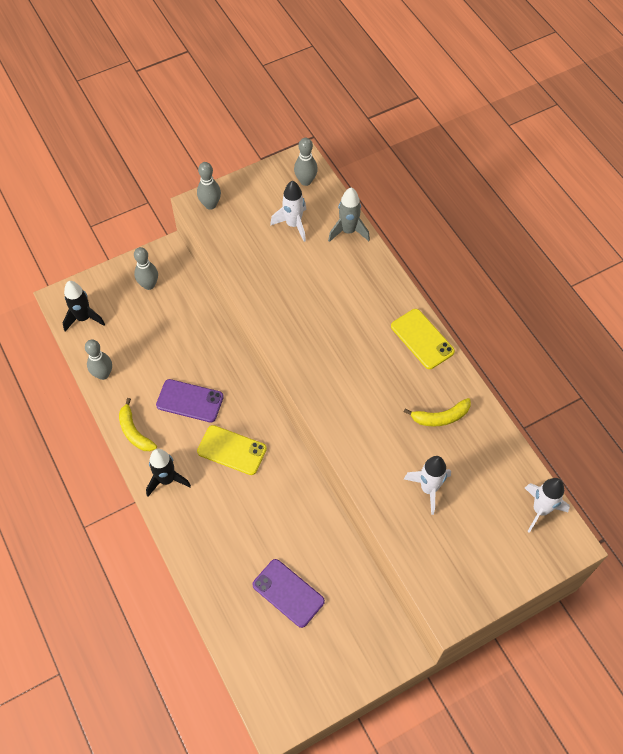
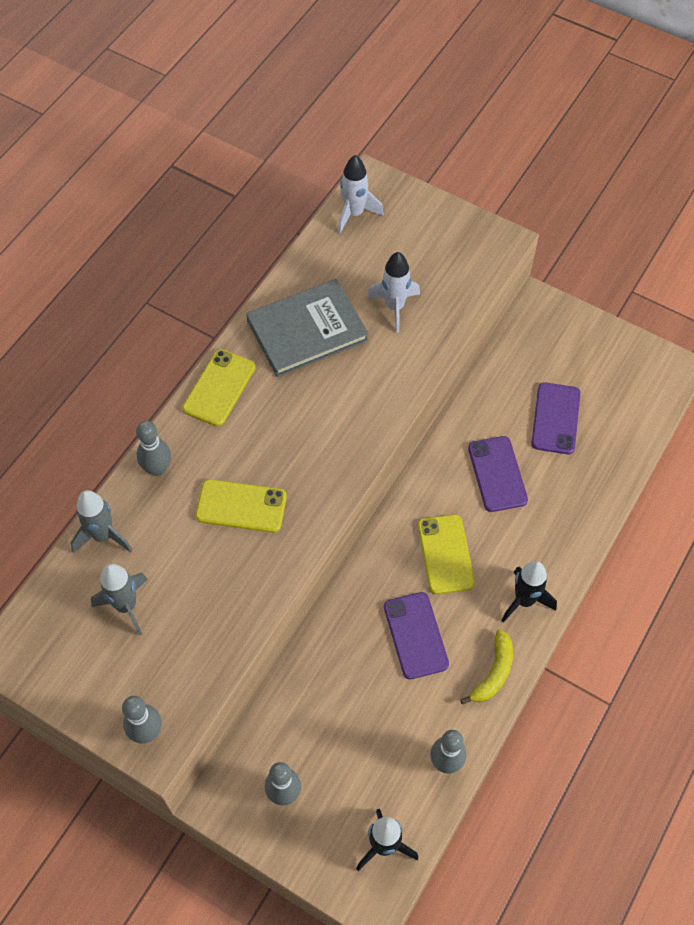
camera: 120 degrees left, 0 degrees up
(269, 520) = (497, 474): none -> purple phone
(293, 224) = (126, 606): white rocket -> grey rocket
(305, 181) = (42, 630): grey bowling pin -> grey bowling pin (157, 468)
(321, 311) = (241, 506): none -> yellow phone
(441, 417) = (307, 330): yellow banana -> grey book

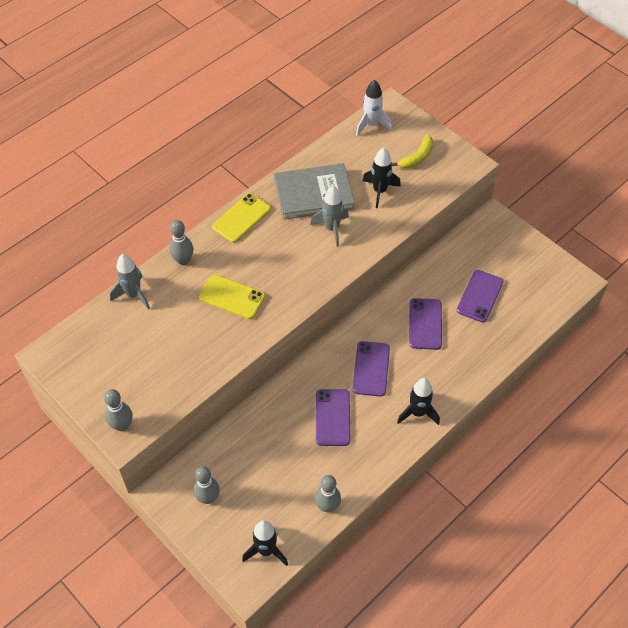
camera: 15 degrees right, 5 degrees down
(126, 606) = (134, 343): grey rocket -> grey rocket (332, 229)
(394, 307) = (379, 191): white rocket -> black rocket
(445, 554) = (371, 369): yellow phone -> purple phone
(493, 672) = (380, 455): yellow banana -> yellow banana (417, 157)

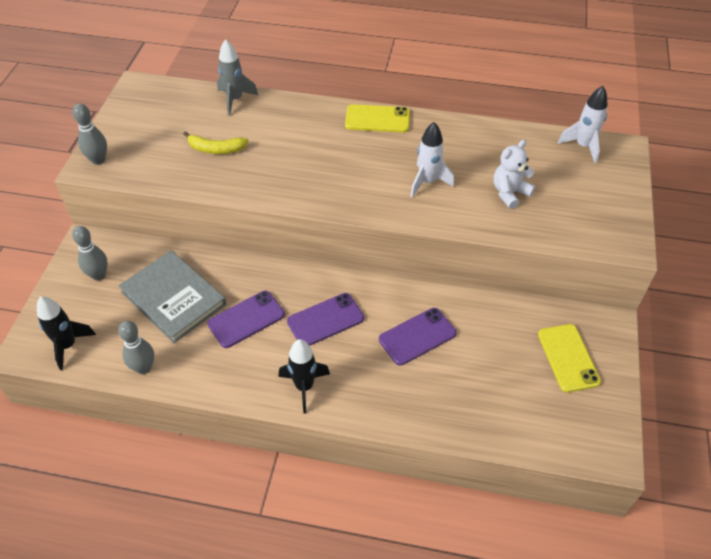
camera: 55 degrees right, 5 degrees down
(183, 260) = (297, 109): grey bowling pin -> none
(232, 297) = (285, 157): yellow phone -> yellow phone (568, 358)
(314, 194) = (455, 150): grey book -> grey book (173, 298)
(332, 229) = (427, 182): grey rocket -> white rocket
(379, 191) = (509, 193): black rocket -> white teddy bear
(417, 157) = (584, 199): yellow banana -> yellow banana (216, 149)
(480, 296) = (496, 366): purple phone -> none

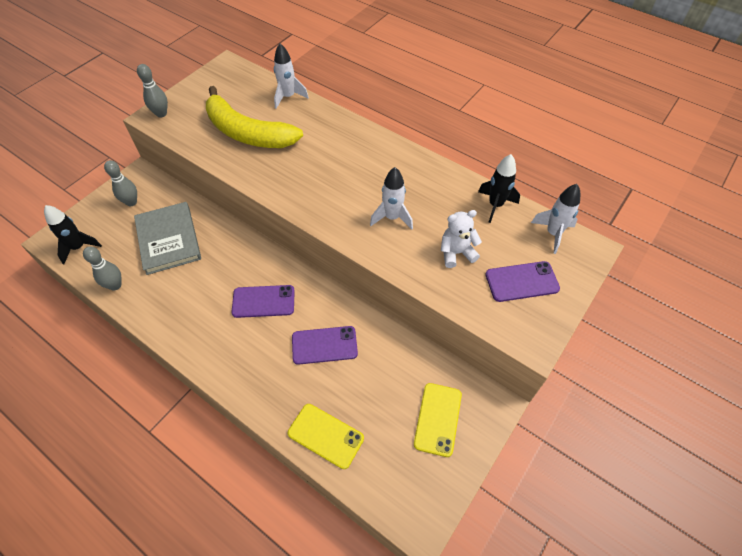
camera: 25 degrees right, 5 degrees up
(216, 149) = (247, 133): yellow banana -> yellow banana, size x2.17
(235, 100) = (288, 97): grey rocket -> white rocket
(246, 319) = (207, 277): purple phone -> purple phone (521, 281)
(304, 387) = (213, 349): black rocket -> black rocket (495, 205)
(377, 119) = (388, 148): yellow phone -> yellow phone (326, 435)

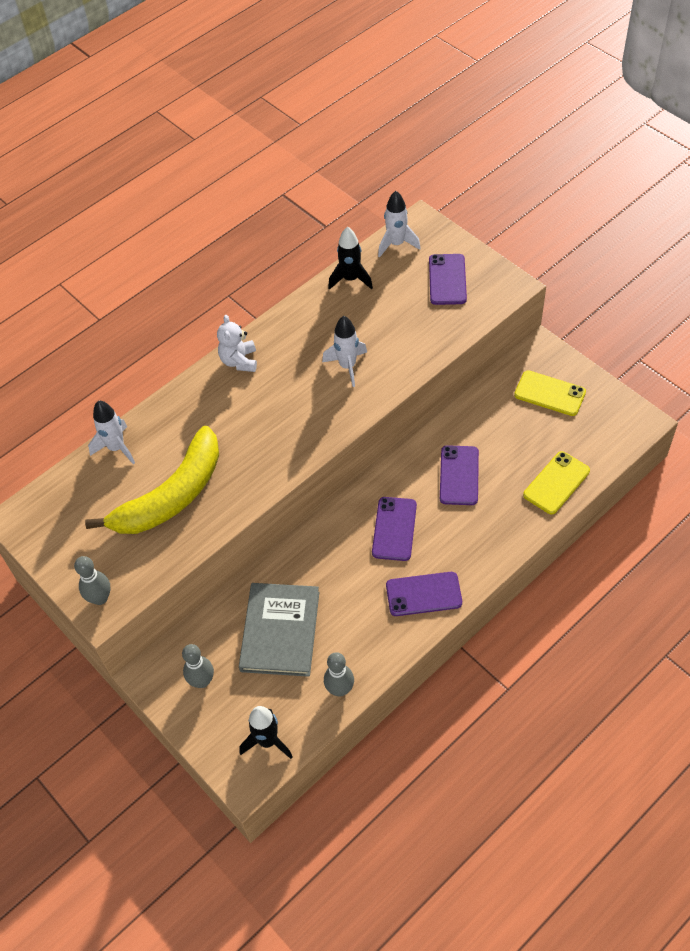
camera: 75 degrees left, 0 degrees up
(168, 239) = (280, 631): grey book -> grey book turned 75 degrees counterclockwise
(198, 332) = (423, 594): none -> purple phone
(456, 253) = (404, 321): white teddy bear -> white teddy bear (239, 361)

